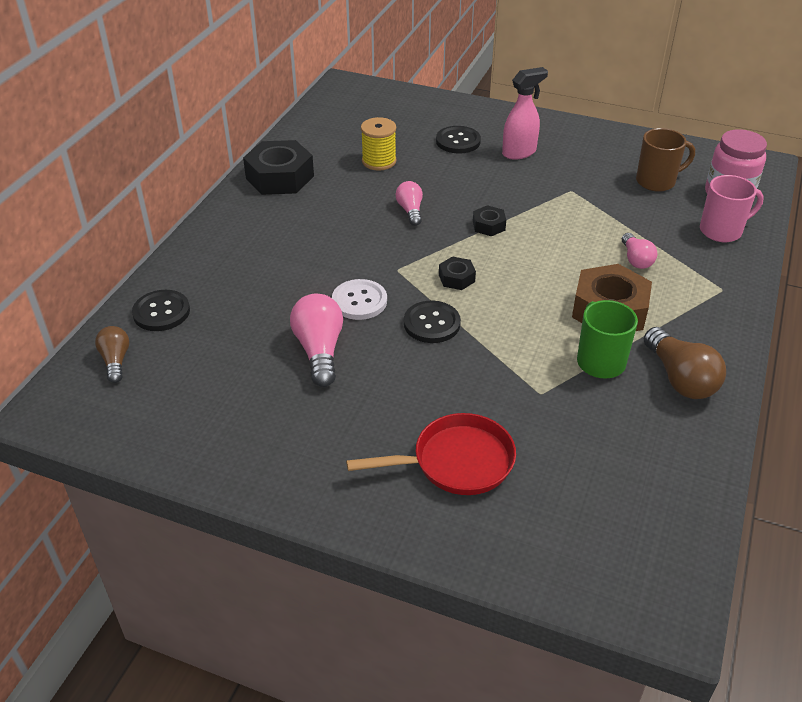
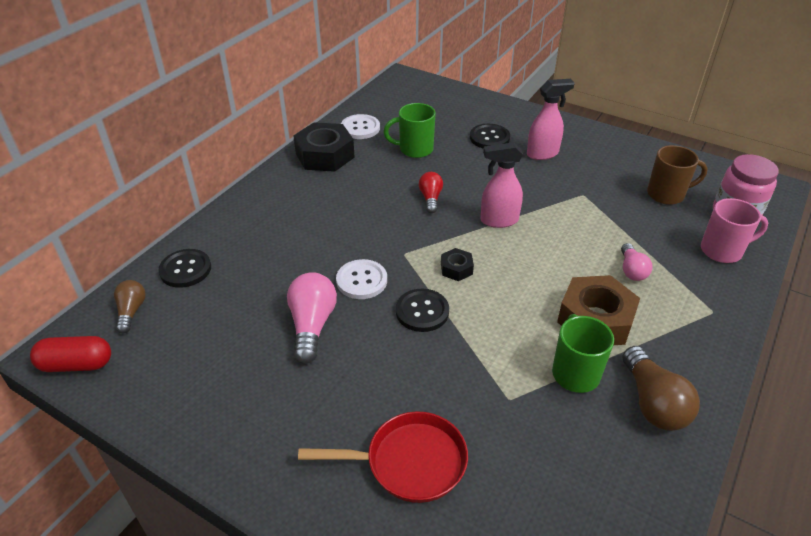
camera: 10 degrees right, 0 degrees up
(74, 420) = (76, 364): none -> red capsule
(311, 144) = (360, 128): none -> white button
(379, 161) = (414, 149): yellow spool -> green mug
(410, 211) = (430, 198): pink light bulb -> red light bulb
(489, 225) = (498, 220): black nut -> pink spray bottle

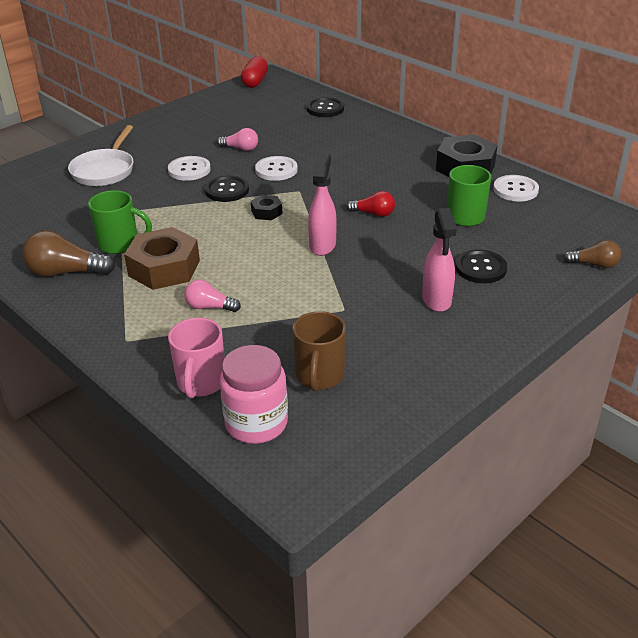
camera: 105 degrees right, 5 degrees down
(131, 311) = (292, 94): brown light bulb -> brown light bulb (594, 264)
(312, 325) = (241, 148): pink light bulb -> pink light bulb, size x0.61
(382, 362) = (189, 170): none -> white button
(409, 462) = (105, 170): red pan -> white pan

